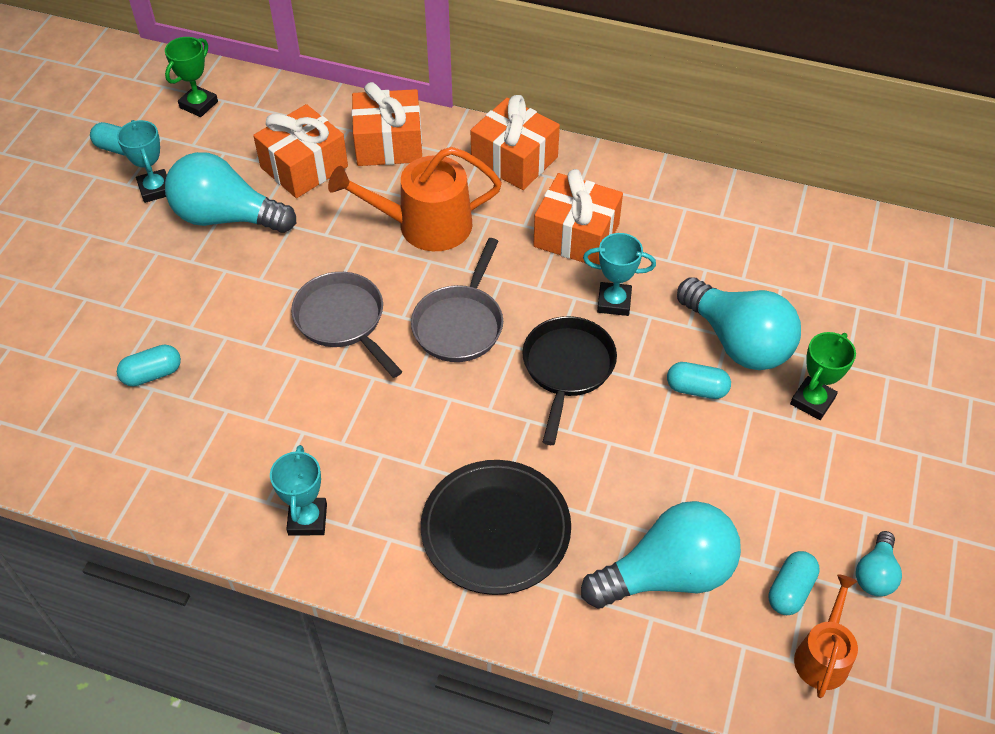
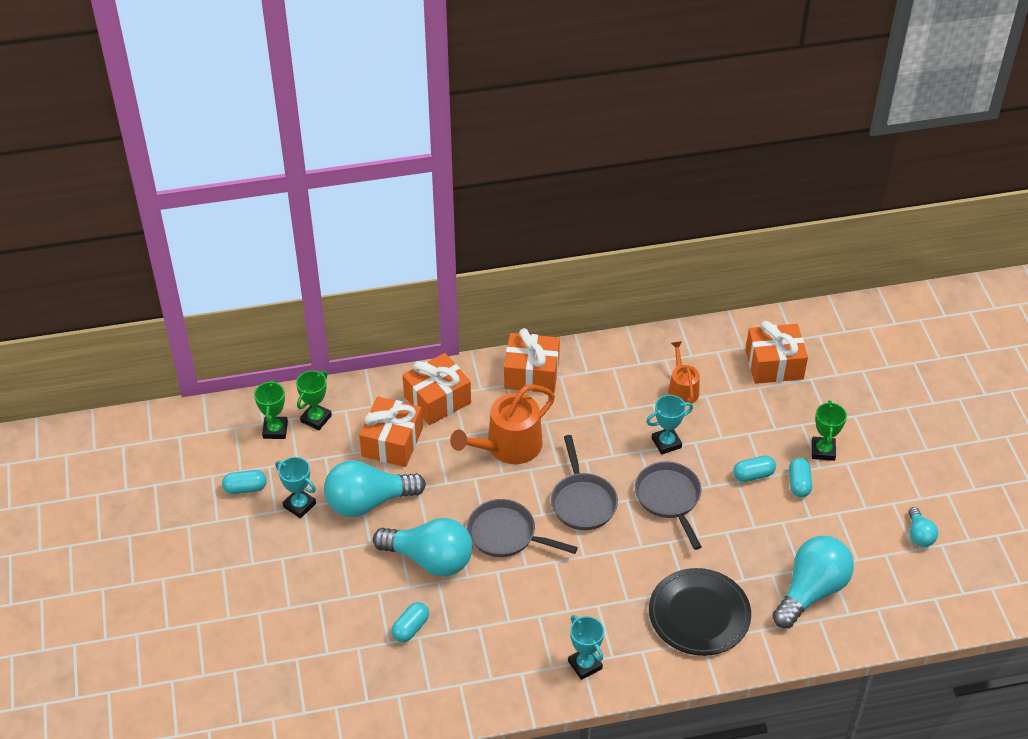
camera: 30 degrees left, 5 degrees down
(248, 110) = (316, 419): none -> green trophy
(567, 368) = (669, 498): black pan -> grey pan
(576, 235) = (611, 409): orange gift -> orange gift (774, 364)
(737, 341) = (757, 434): turquoise light bulb -> turquoise light bulb (430, 559)
(790, 590) = (881, 566): turquoise capsule -> turquoise capsule (799, 483)
(823, 656) = (920, 593): orange watering can -> orange watering can (682, 389)

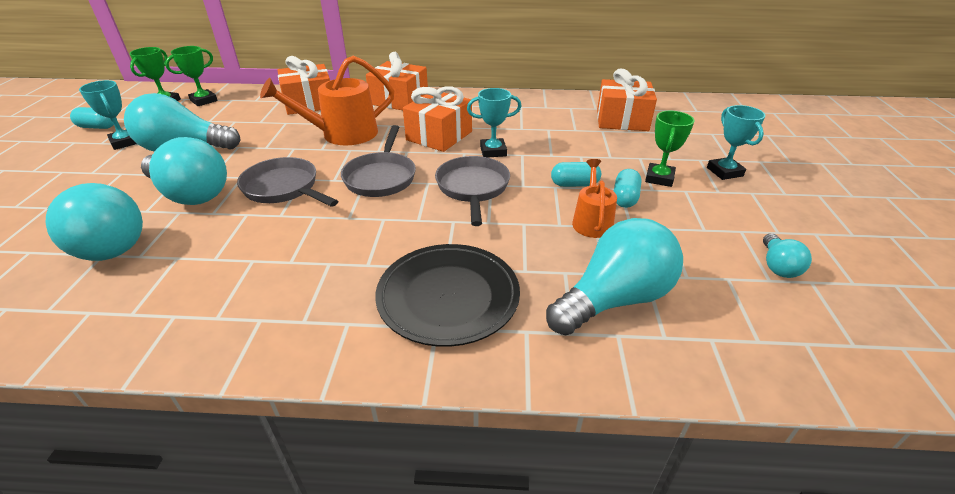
camera: 15 degrees right, 10 degrees down
(392, 442) = (247, 119): orange gift -> orange gift (439, 136)
(410, 628) = (104, 245): turquoise capsule -> turquoise light bulb
(585, 665) = (260, 323): turquoise trophy -> turquoise trophy (724, 172)
(682, 389) = (527, 123): orange watering can -> orange watering can (592, 221)

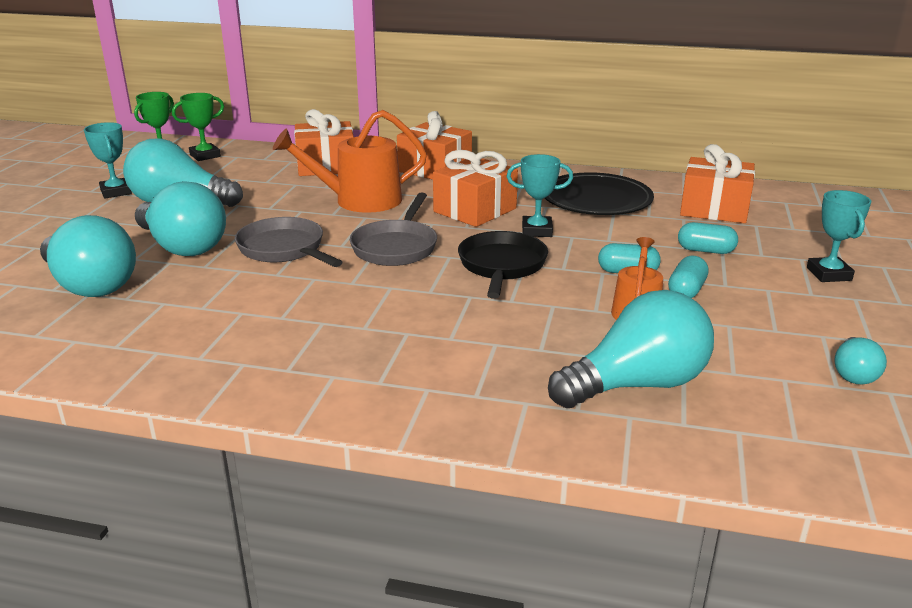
camera: 10 degrees right, 10 degrees down
(97, 127) = (87, 175): turquoise capsule -> turquoise capsule (705, 250)
(448, 297) = (447, 364): black plate -> black plate (596, 200)
(473, 188) = (501, 266): grey pan -> black pan
(659, 178) = (739, 274): green trophy -> none

